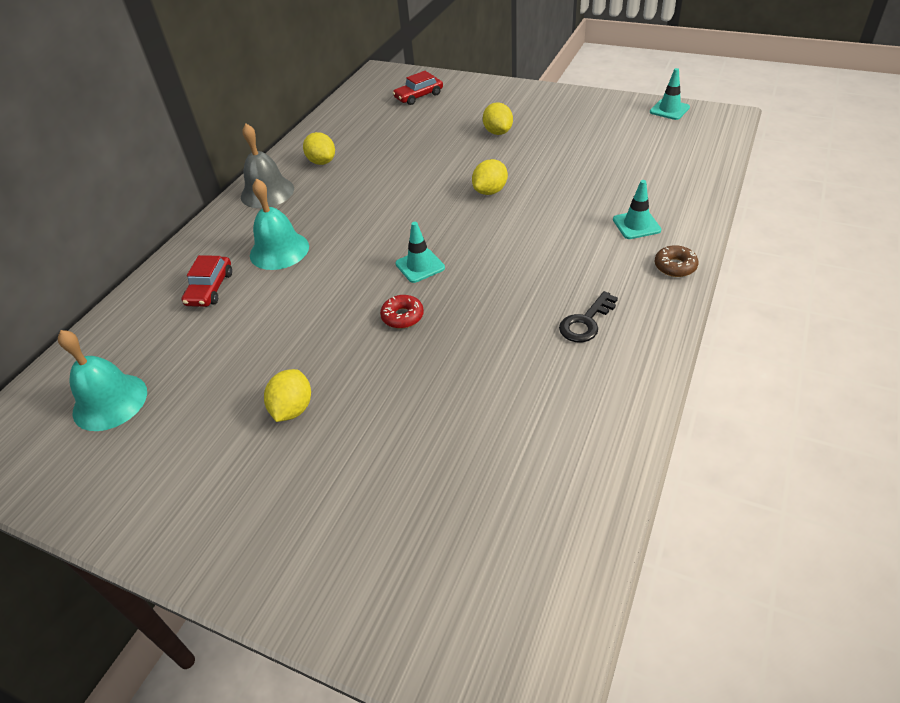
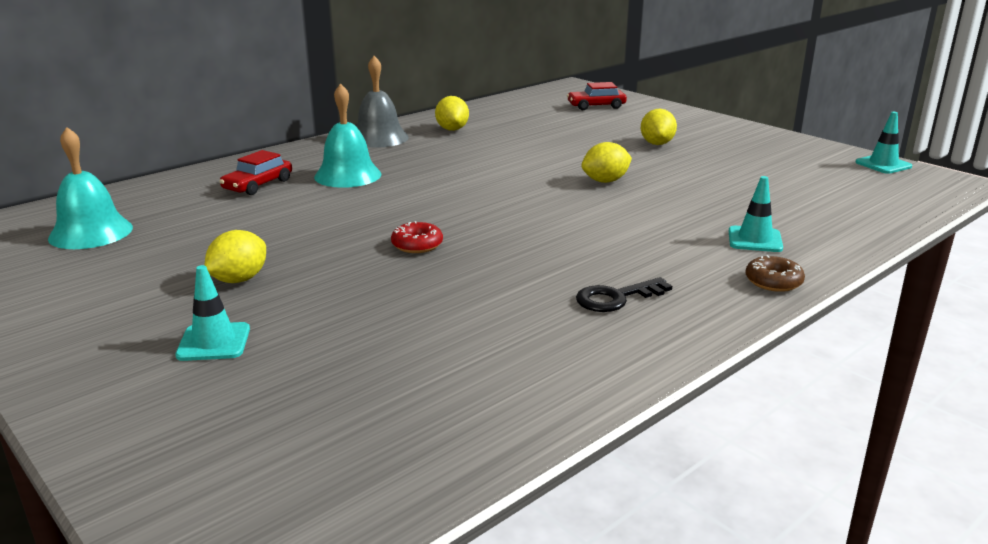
camera: 20 degrees right, 20 degrees down
(420, 266) = (473, 215): turquoise traffic cone -> turquoise traffic cone (214, 342)

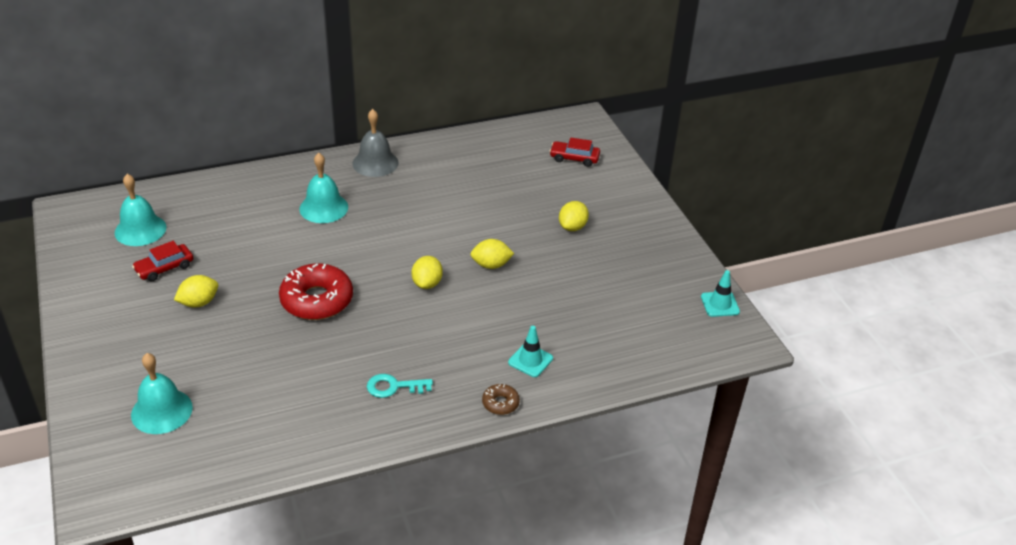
camera: 20 degrees right, 15 degrees up
(214, 342) = (160, 353): turquoise traffic cone -> none
(258, 185) = (260, 203): red car -> red car (164, 268)
(269, 408) = (161, 411): none -> turquoise bell
(417, 245) = (317, 300): red donut -> red donut, size x2.13
(452, 129) = (436, 164): yellow lemon -> yellow lemon (427, 283)
(616, 298) = (393, 387): black key -> turquoise key

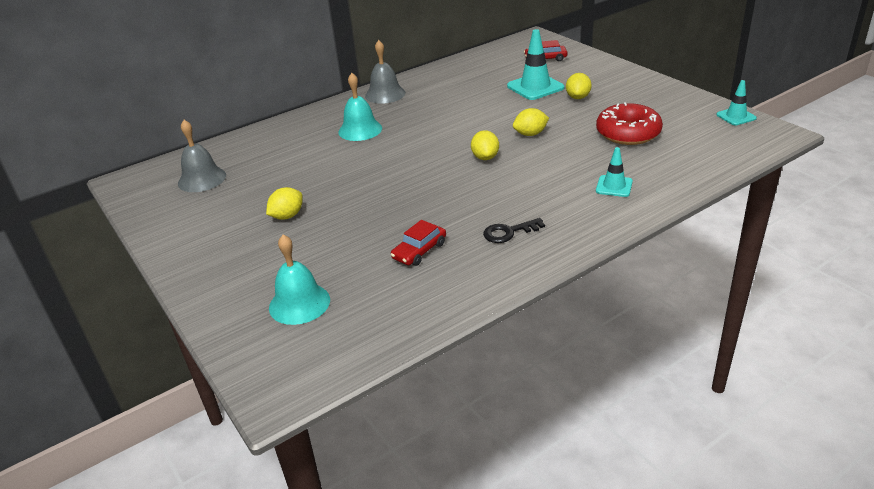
camera: 10 degrees left, 5 degrees down
(140, 230) = (202, 179): turquoise bell -> grey bell
(164, 268) = (240, 199): red car -> red car (419, 251)
(317, 300) = (396, 190): red donut -> red donut (628, 133)
(393, 387) = (508, 232): turquoise key -> black key
(500, 403) = (612, 221): brown donut -> none
(537, 198) = (535, 87): none -> turquoise traffic cone

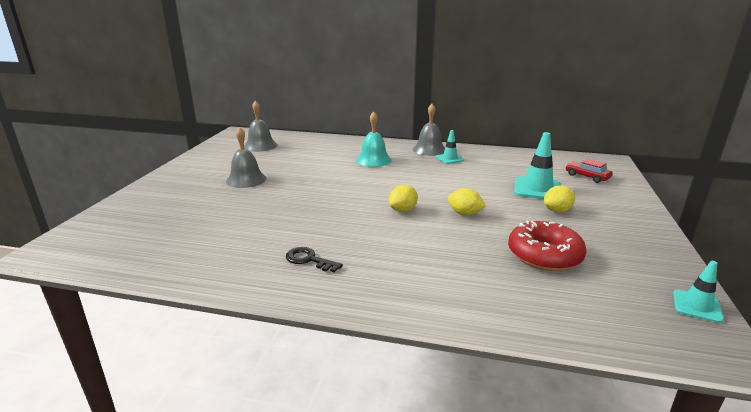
camera: 45 degrees right, 10 degrees down
(287, 216) = (246, 179): yellow lemon -> grey bell
(299, 303) = (150, 220): turquoise bell -> none
(419, 251) = (247, 235): red car -> none
(614, 186) = (443, 282): turquoise traffic cone -> turquoise traffic cone (449, 159)

